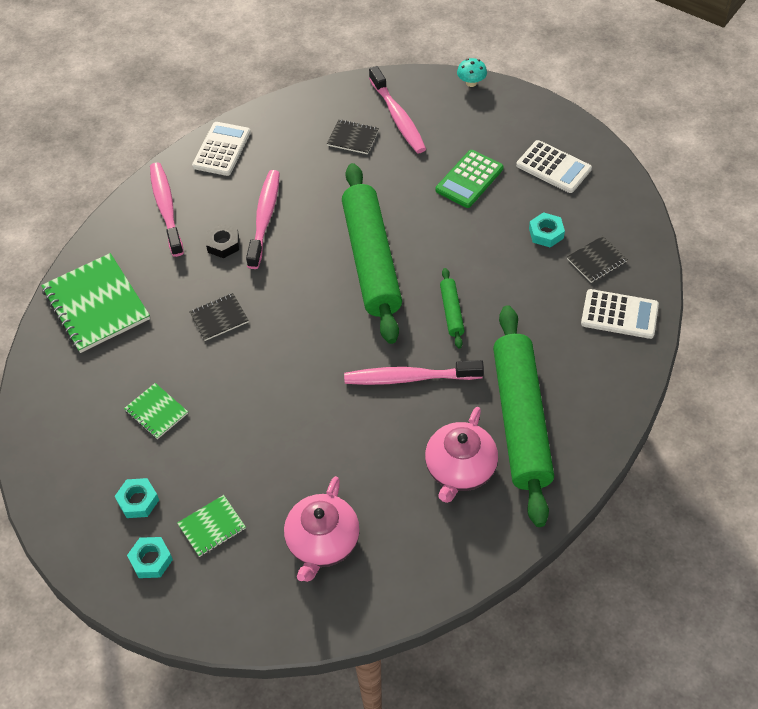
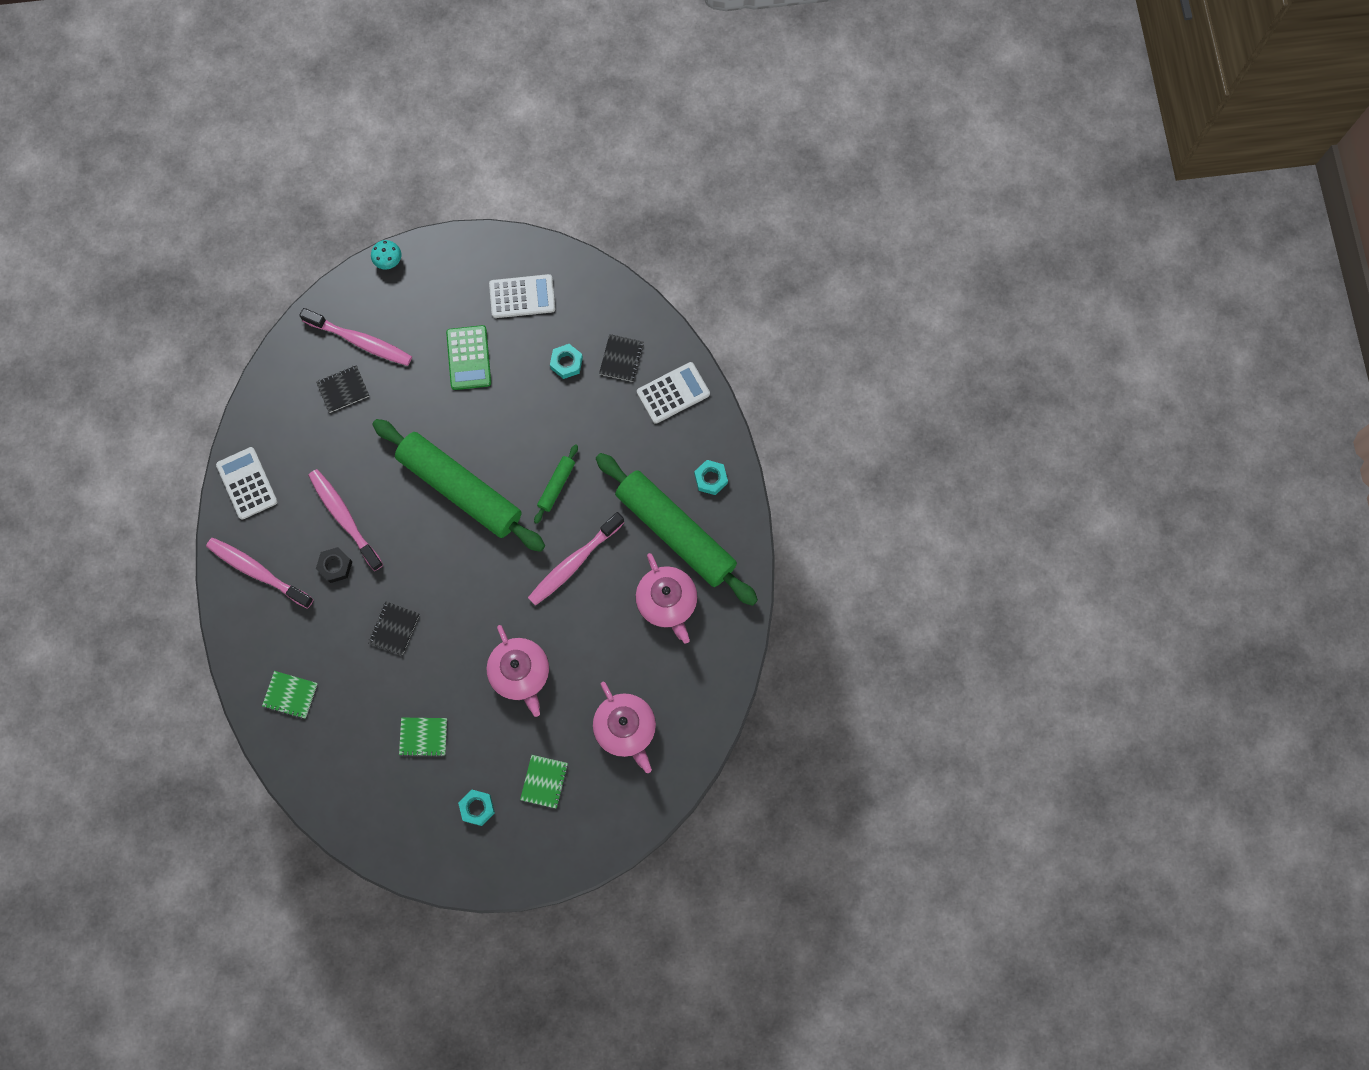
camera: 45 degrees left, 20 degrees up
(96, 304) = (290, 695): green notebook -> green notebook, size x0.50
(151, 560) = (527, 838): turquoise nut -> turquoise nut (710, 479)
(280, 427) = (520, 674): none -> pink teapot
(451, 312) = (556, 485): green rolling pin -> green rolling pin turned 75 degrees clockwise

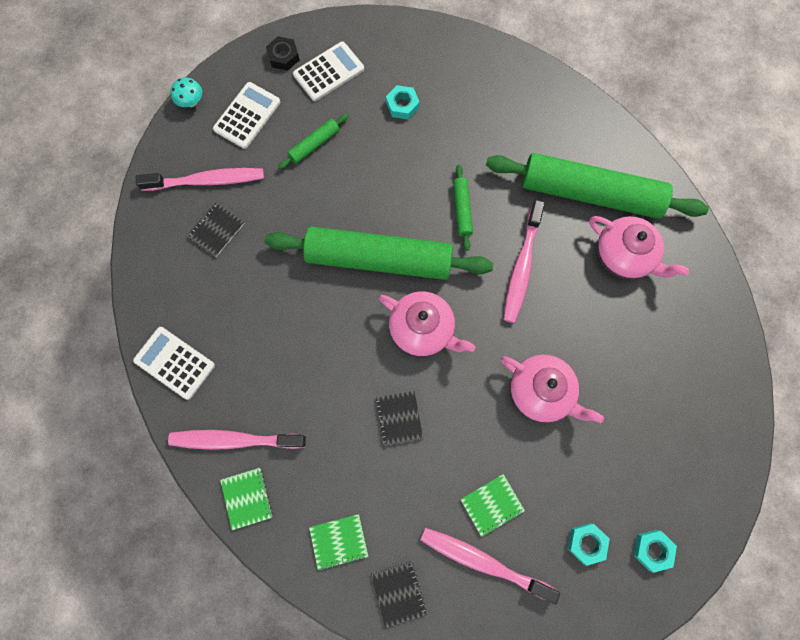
camera: 30 degrees left, 0 degrees up
(335, 566) = (306, 392): black nut -> black nut (283, 56)
(344, 518) = (288, 343): pink toothbrush -> pink toothbrush (483, 562)
(469, 358) = (314, 144): green calculator -> green rolling pin
(544, 781) = (630, 479): green notebook -> green notebook (247, 498)
(621, 358) = (446, 78): black notebook -> black notebook (398, 593)
(626, 729) = (667, 387): pink teapot -> pink teapot (422, 329)
(673, 393) = (508, 83): white calculator -> white calculator (247, 116)
(710, 479) = (587, 134): turquoise nut -> turquoise nut (652, 550)

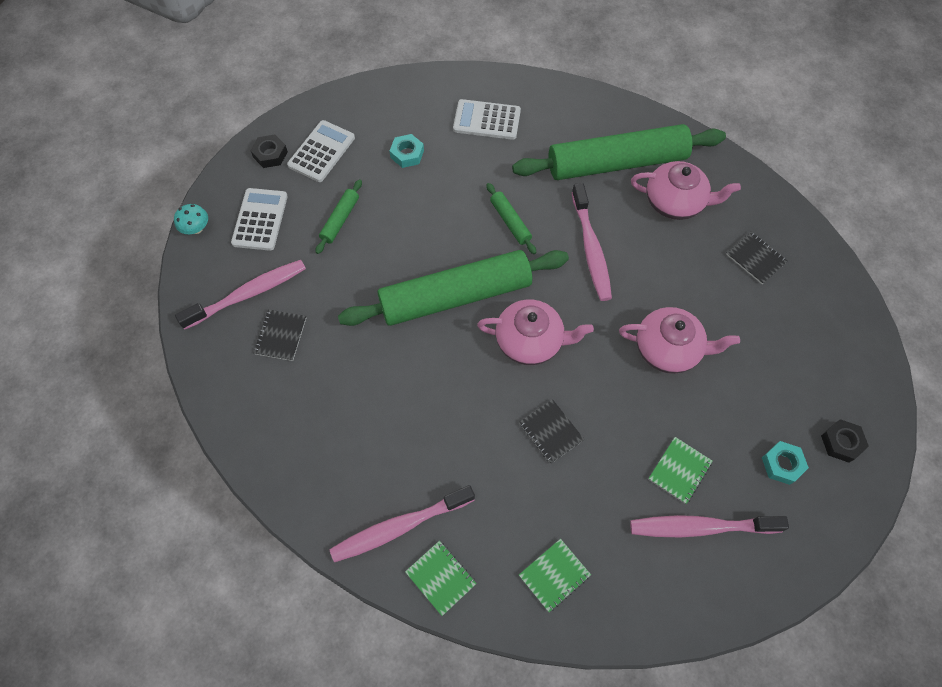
camera: 25 degrees left, 10 degrees down
(174, 363) = (299, 480): white calculator -> white calculator (487, 120)
(398, 593) = (637, 596): black notebook -> black notebook (755, 258)
(652, 550) = (841, 442): turquoise nut -> black nut

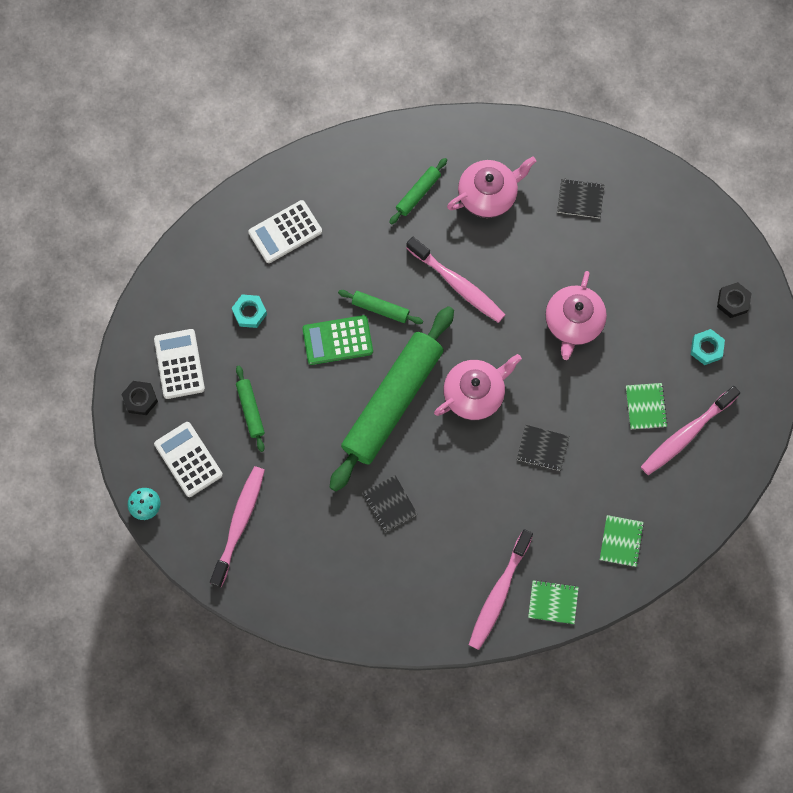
camera: 40 degrees left, 10 degrees up
(281, 336) = (294, 534): black notebook -> black notebook (390, 504)
(455, 220) = (337, 340): none -> green calculator
(616, 163) = (418, 193): green rolling pin -> green rolling pin, size x0.42
(668, 349) = (573, 322): pink teapot -> pink teapot turned 135 degrees clockwise

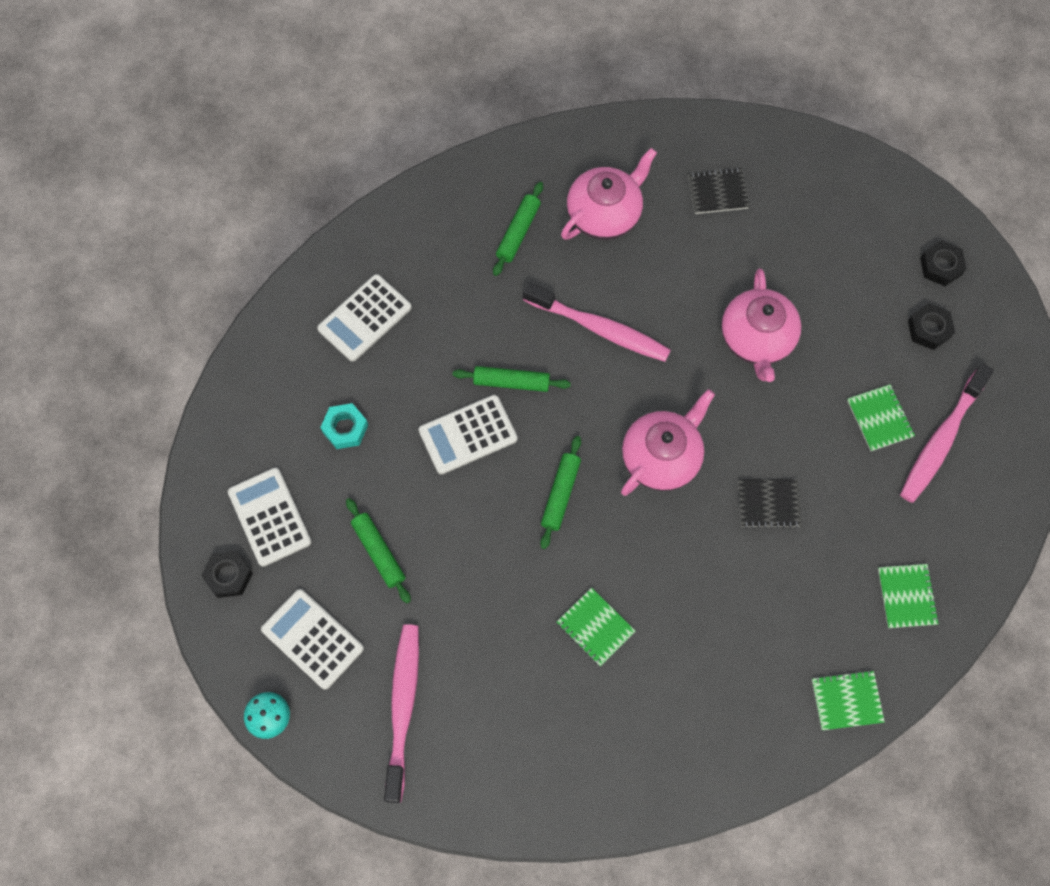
camera: 15 degrees left, 5 degrees down
(337, 340) = (468, 435): green calculator -> white calculator
(390, 504) = (595, 627): black notebook -> green notebook
(393, 402) = (560, 494): green rolling pin -> green rolling pin, size x0.42
(498, 593) = (773, 708): pink toothbrush -> none
(706, 348) = (929, 329): turquoise nut -> black nut

